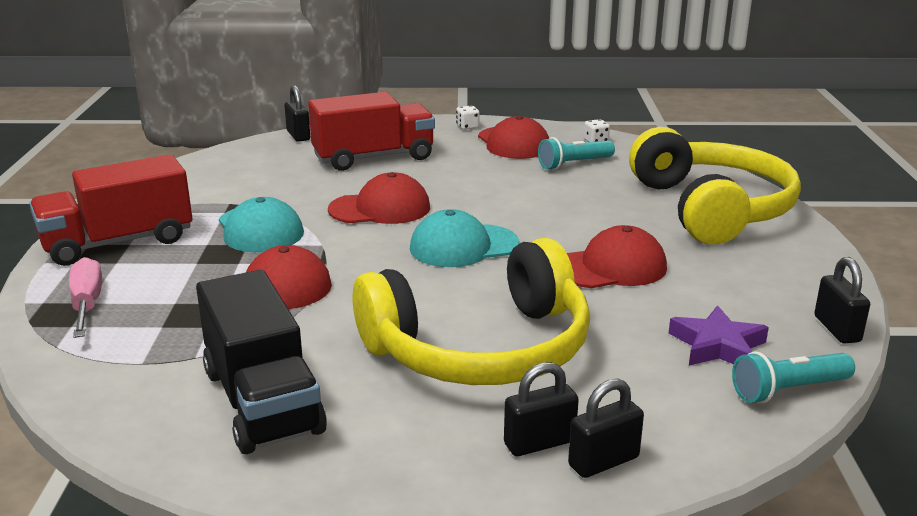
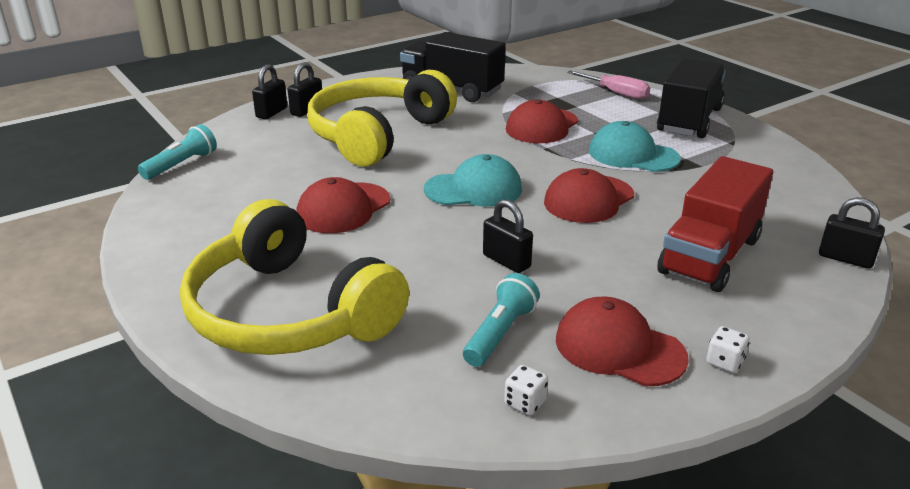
camera: 145 degrees right, 5 degrees up
(118, 242) = (689, 120): red truck -> black truck
(463, 246) = (473, 189): turquoise cap -> turquoise cap turned 45 degrees clockwise
(717, 346) = (233, 176): purple star -> none
(837, 329) = (147, 212): black padlock -> black padlock (506, 261)

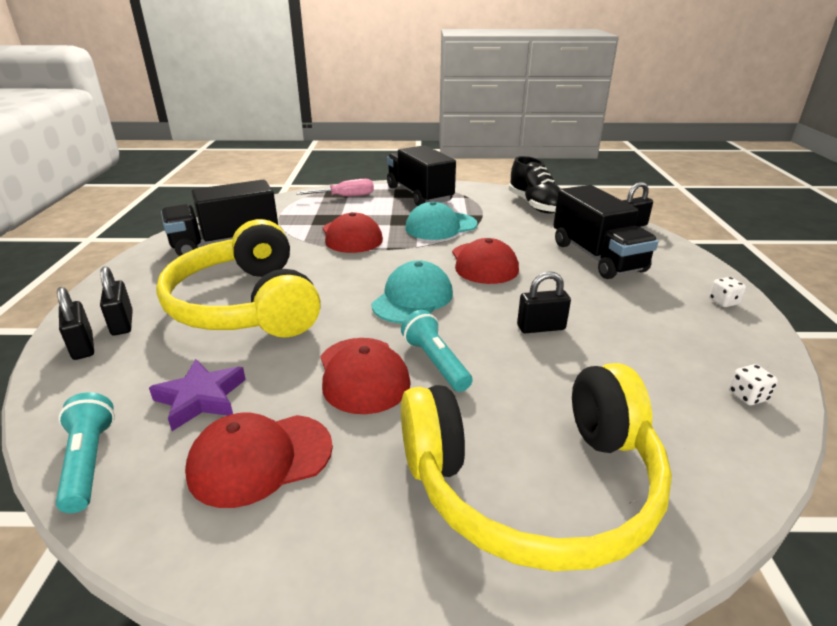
camera: 55 degrees left, 0 degrees up
(261, 168) = (201, 398): none -> purple star
(500, 333) = (645, 370): turquoise flashlight -> turquoise flashlight (435, 362)
(619, 348) = (691, 330): red cap -> red cap (260, 459)
(709, 255) = (597, 257): red truck -> black truck
(786, 185) = (535, 205): none -> black shoe

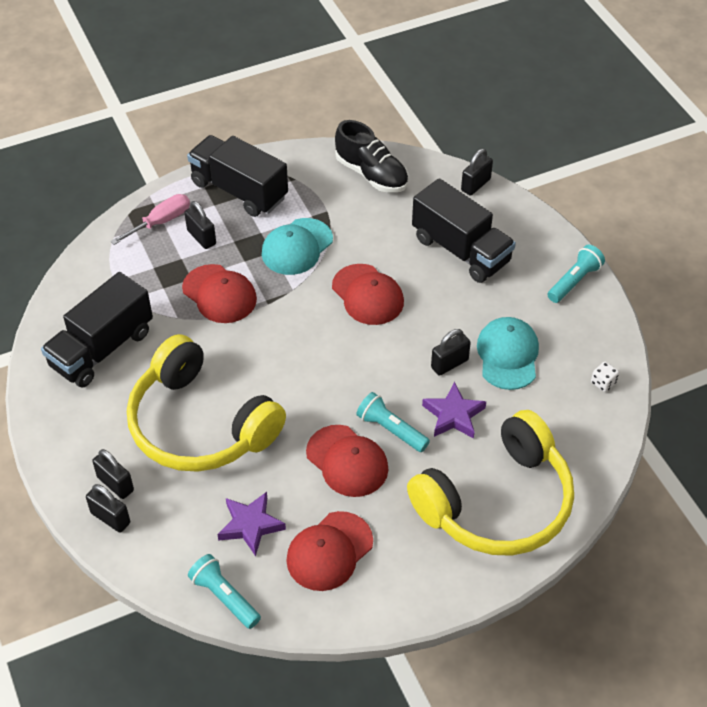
camera: 25 degrees left, 20 degrees up
(368, 208) = (201, 237): none -> black padlock
(413, 299) = (333, 365): turquoise cap -> turquoise cap (508, 355)
(521, 371) = (453, 415): none -> purple star
(723, 302) = (574, 281): white dice -> turquoise flashlight

